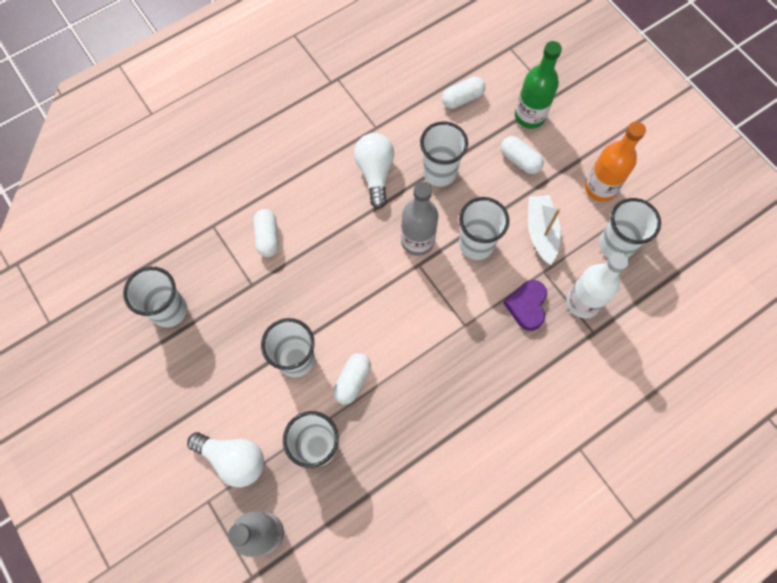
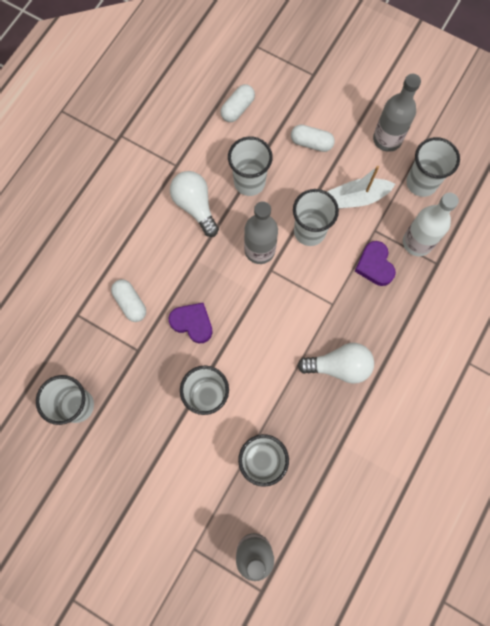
camera: 25 degrees left, 5 degrees up
(233, 459) = (197, 504): white light bulb -> white light bulb (339, 366)
(317, 282) = (192, 323): none -> purple heart
(352, 380) = (263, 392): white capsule -> none
(529, 116) = (301, 101): green bottle -> none
(541, 232) = (357, 198): white boat -> white boat turned 75 degrees counterclockwise
(600, 188) = (387, 139): orange bottle -> grey bottle

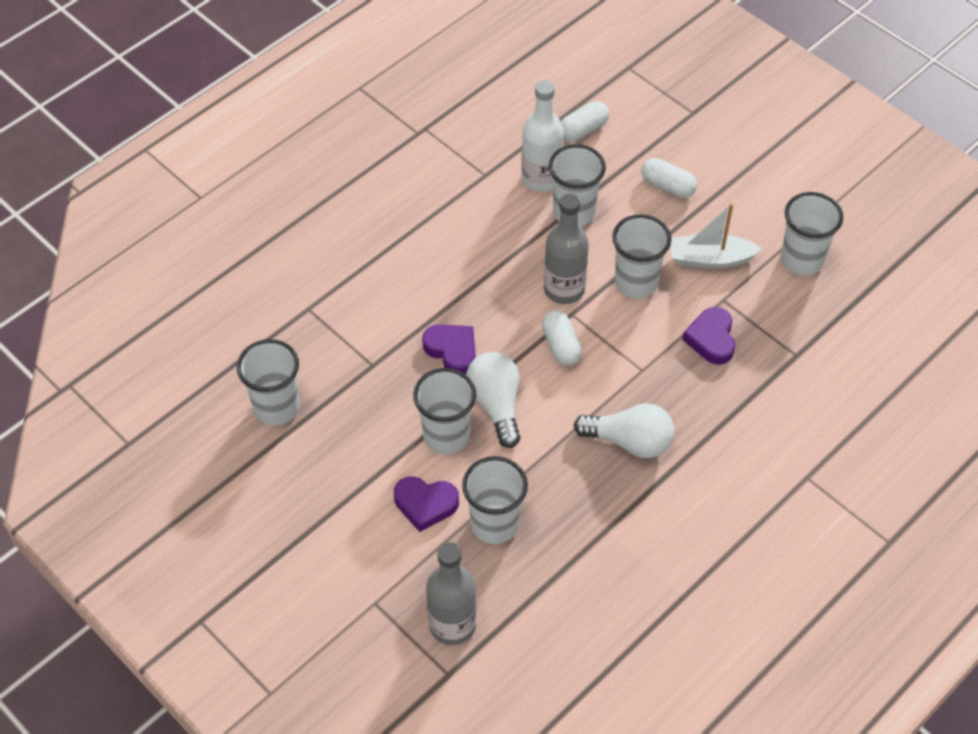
camera: 15 degrees right, 20 degrees down
(130, 303) = (379, 311): white capsule -> white capsule (561, 346)
(195, 206) = (495, 224): white light bulb -> white light bulb (496, 405)
(208, 457) = (425, 504): none -> purple heart
(387, 139) = (769, 202): grey bottle -> none
(417, 242) = (776, 325): white bottle -> white bottle (541, 179)

